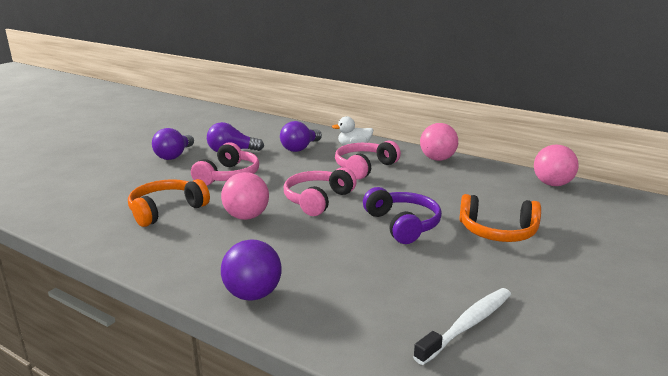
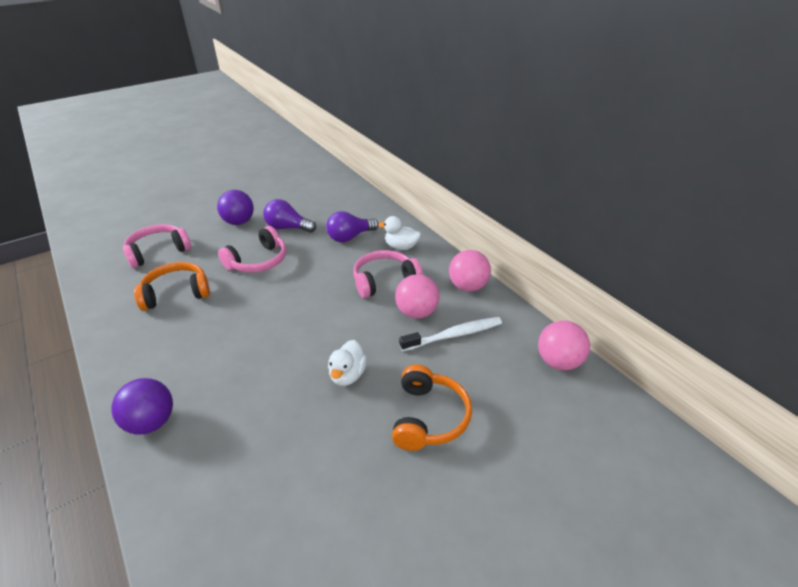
camera: 25 degrees right, 15 degrees up
(174, 155) = (239, 222): purple light bulb -> purple ball
(246, 217) = (227, 321): pink ball -> pink ball (417, 313)
(317, 200) = (303, 316): pink headphones -> pink headphones (158, 251)
(403, 224) = (347, 375): purple headphones -> white duck
(467, 325) = (282, 537): white toothbrush -> white toothbrush (454, 335)
(497, 232) = (429, 417): orange headphones -> orange headphones turned 120 degrees counterclockwise

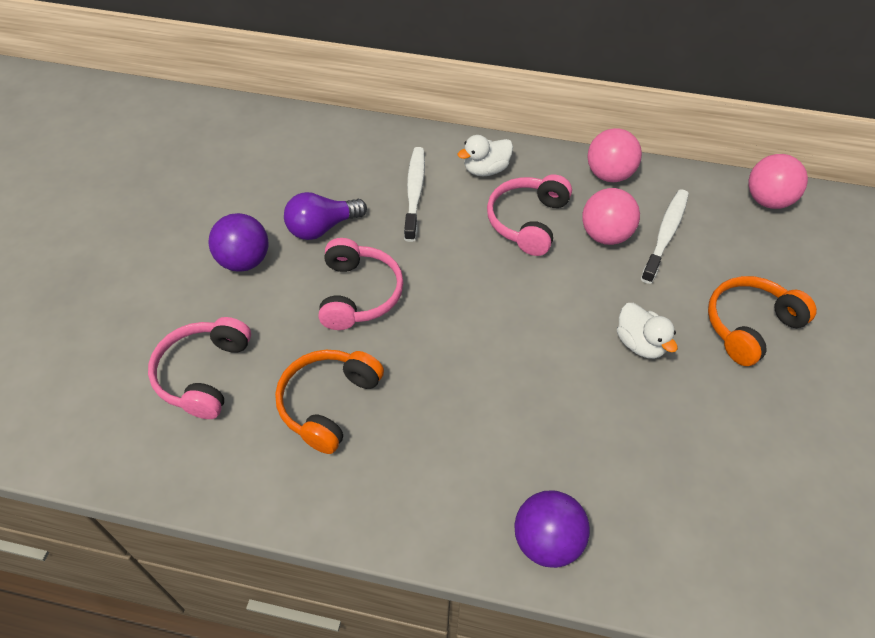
camera: 45 degrees left, 15 degrees up
(350, 237) = (414, 192): purple light bulb -> white toothbrush
(429, 417) = (749, 326): orange headphones -> orange headphones turned 90 degrees counterclockwise

